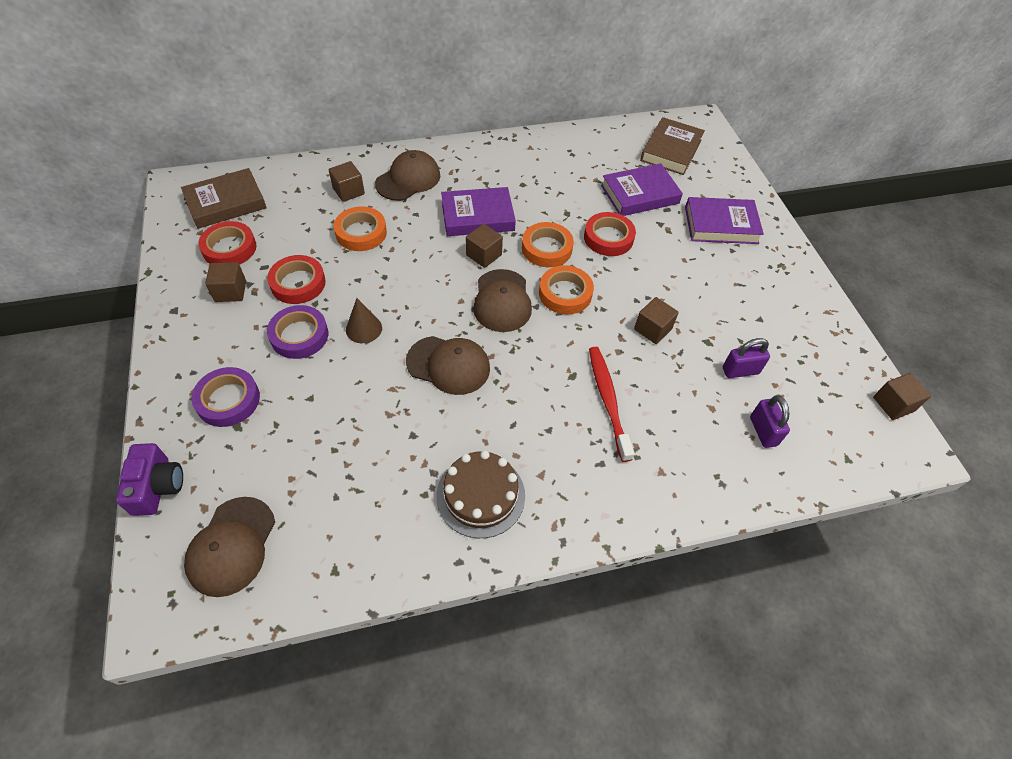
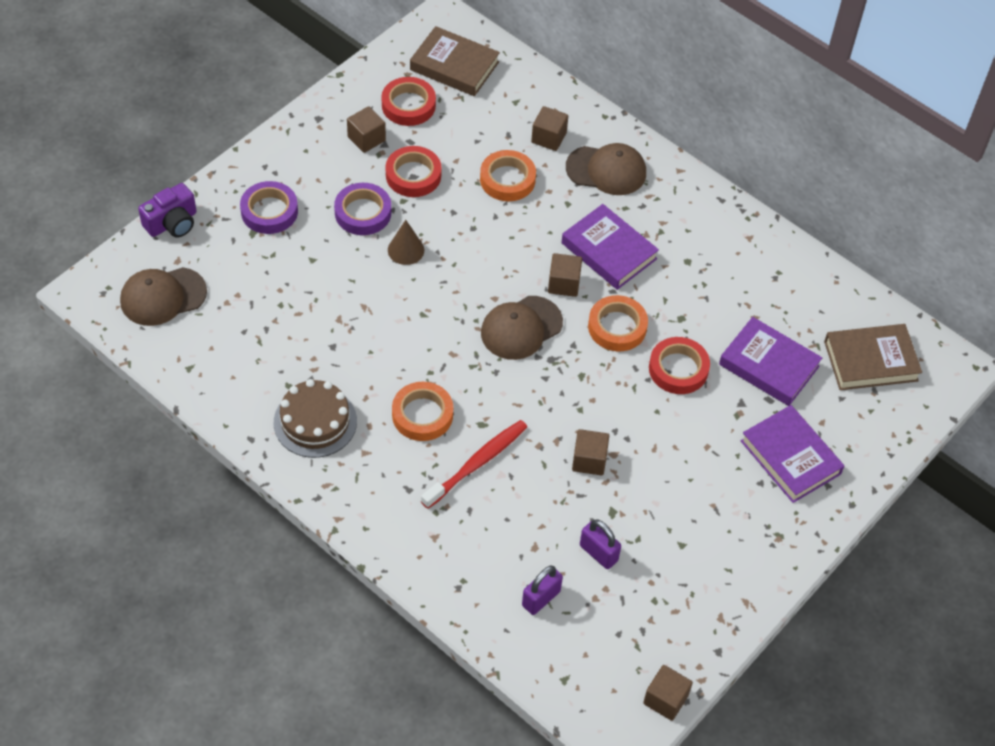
camera: 55 degrees right, 0 degrees up
(448, 365) = (418, 330): brown cap -> none
(565, 293) = (572, 370): orange tape -> orange tape (422, 415)

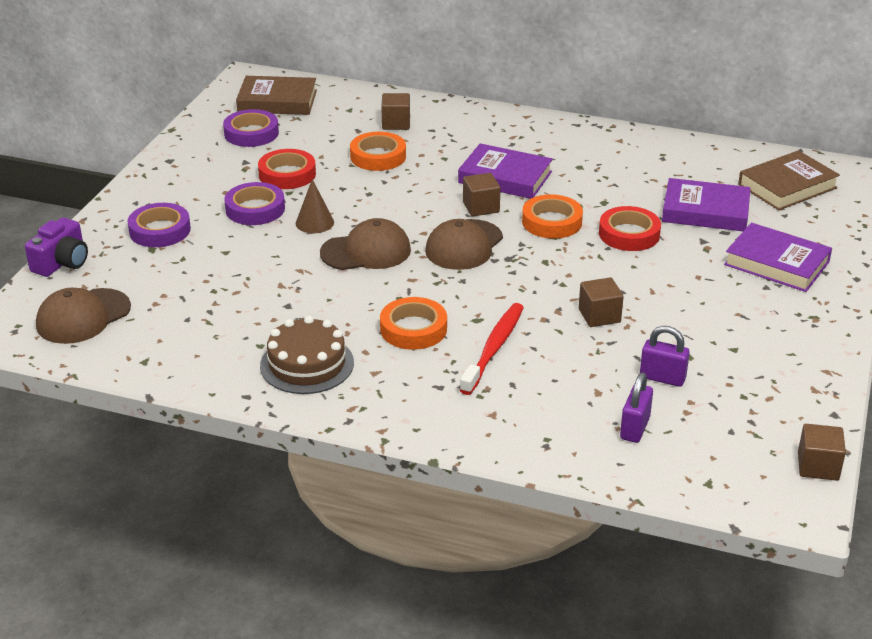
camera: 20 degrees left, 20 degrees down
(366, 139) = (225, 162): brown cube -> none
(408, 105) = (251, 133): red tape -> purple tape
(606, 170) = (463, 130): brown cap -> brown cap (366, 251)

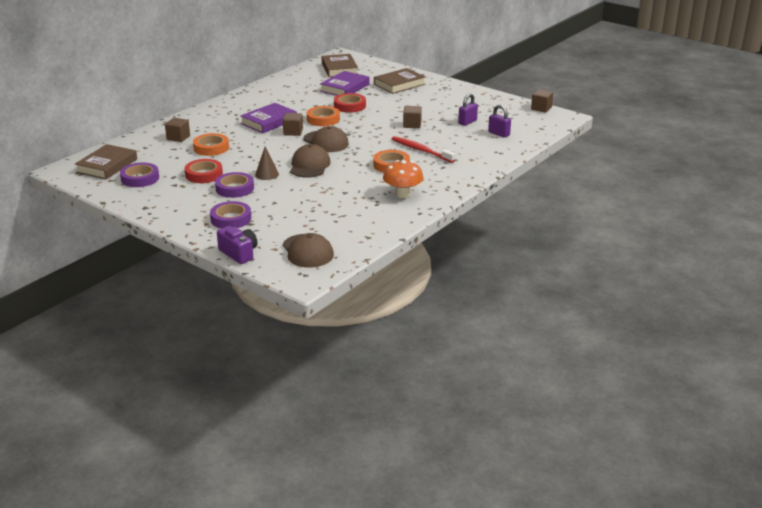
camera: 70 degrees left, 5 degrees down
(307, 364) = (402, 194): brown cake -> orange mushroom
(776, 263) = (399, 84): purple book -> brown book

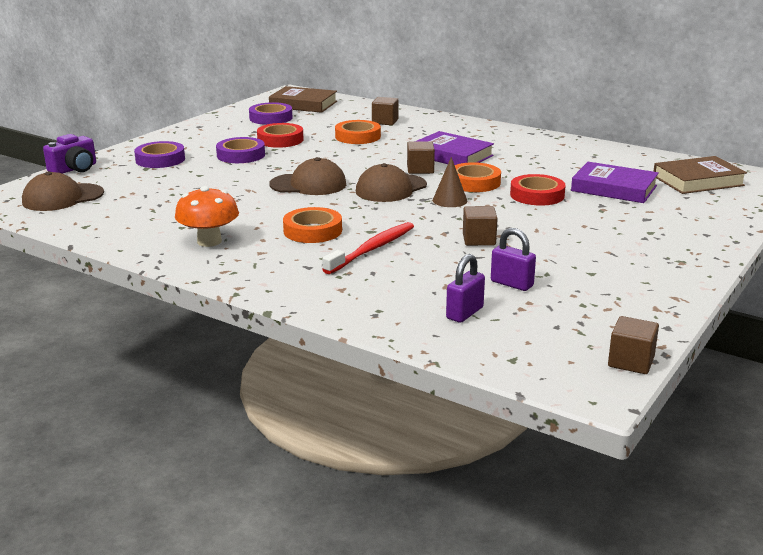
camera: 85 degrees right, 5 degrees down
(267, 174) = (280, 166): brown cone -> brown cone (449, 200)
(399, 84) = (663, 224): brown book -> none

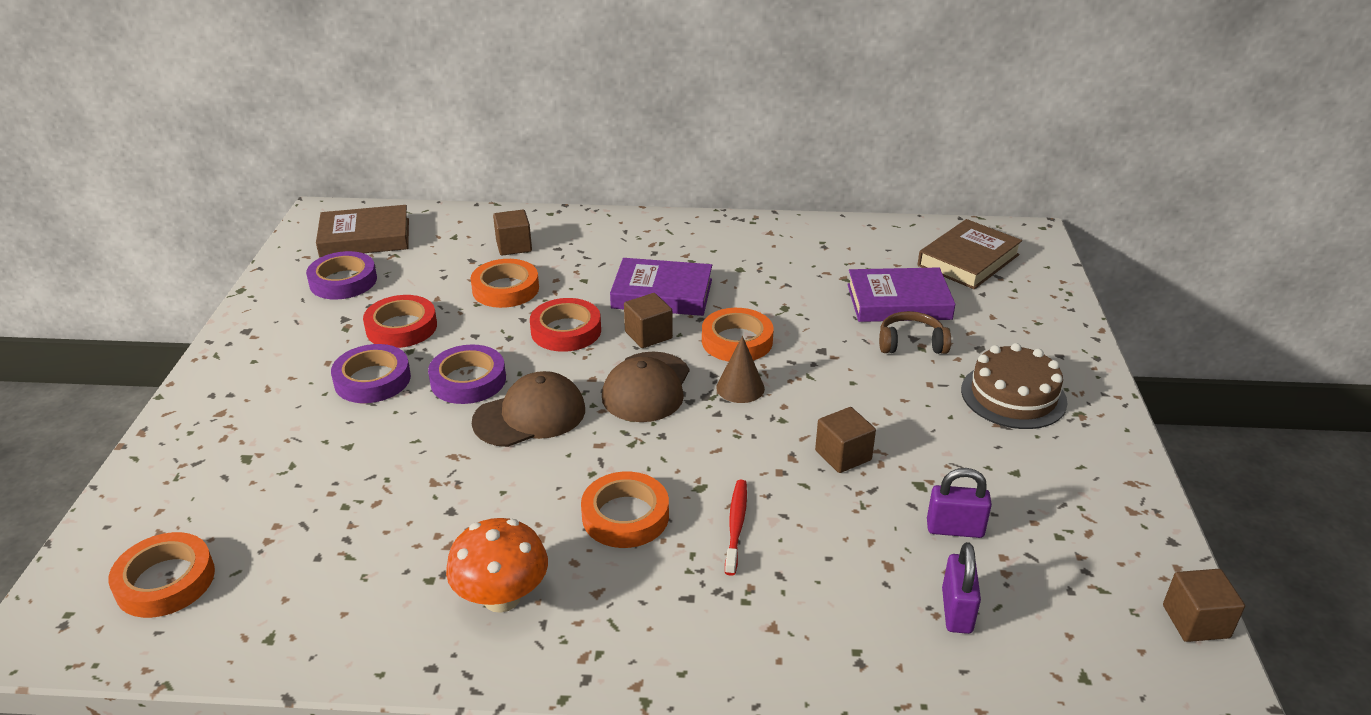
camera: 30 degrees left, 10 degrees up
(63, 198) = (165, 581): brown cap -> orange tape
(74, 169) = (121, 500): purple camera -> none
(160, 159) = (252, 429): purple tape -> purple tape (468, 380)
(372, 249) = (736, 526): red toothbrush -> red toothbrush, size x0.66
(537, 195) = (829, 342): red tape -> red tape (566, 331)
(596, 207) = (911, 343): none -> brown headphones
(640, 243) = (1013, 396): none -> brown cake

